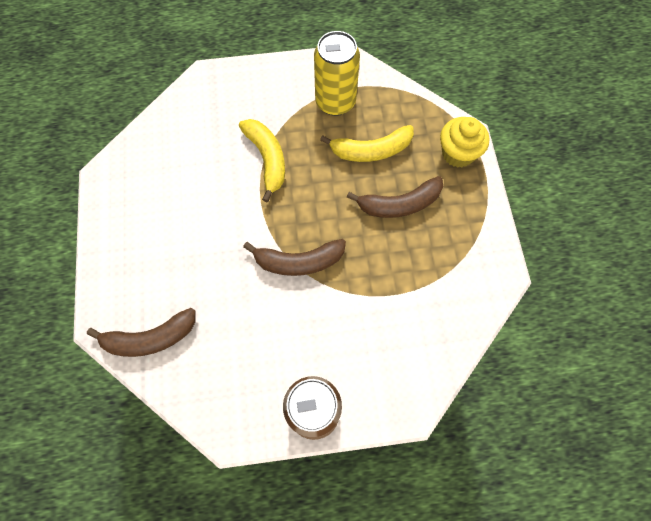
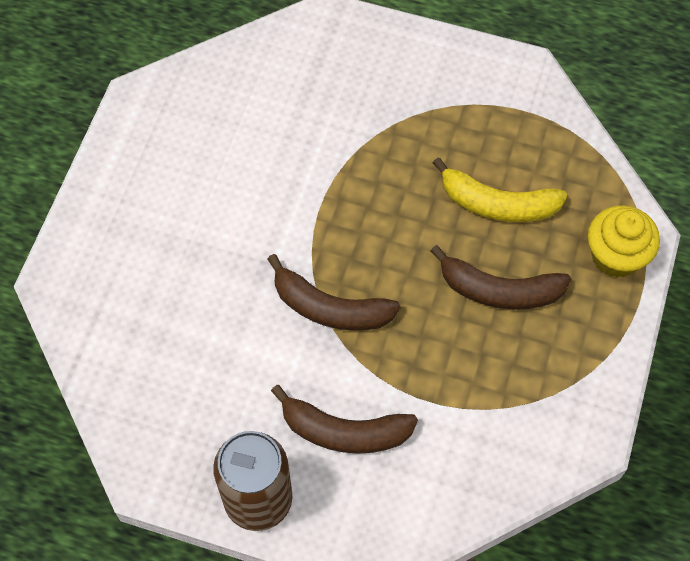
camera: 25 degrees right, 5 degrees down
(150, 338) = (104, 322): brown banana -> brown banana (344, 431)
(267, 159) = (353, 160): yellow banana -> none
(335, 102) = (481, 119): yellow can -> none

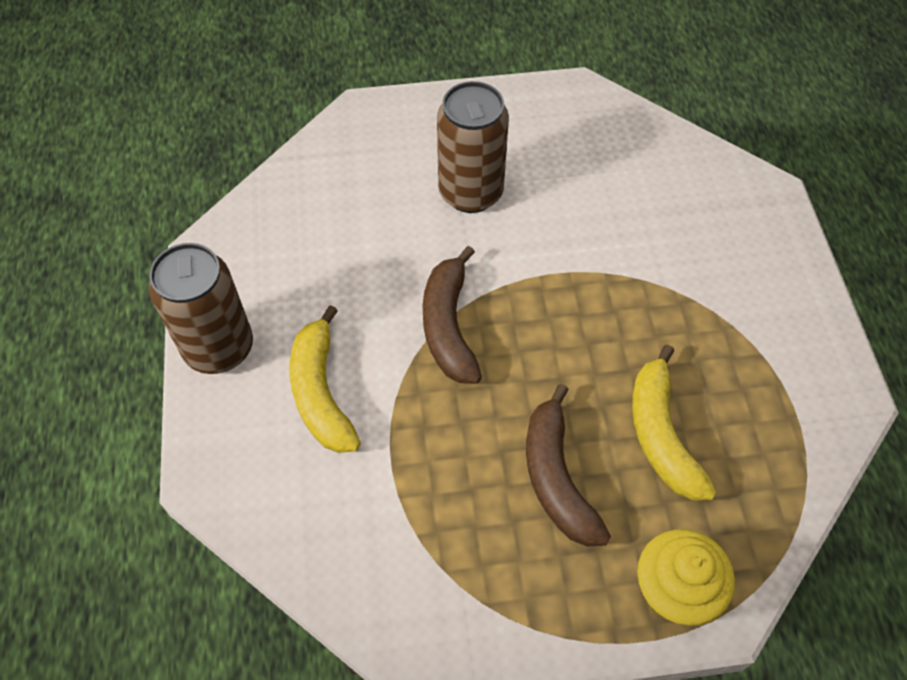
camera: 65 degrees right, 5 degrees down
(203, 232) = (470, 192): none -> brown can
(344, 431) = (321, 392): brown banana -> yellow banana

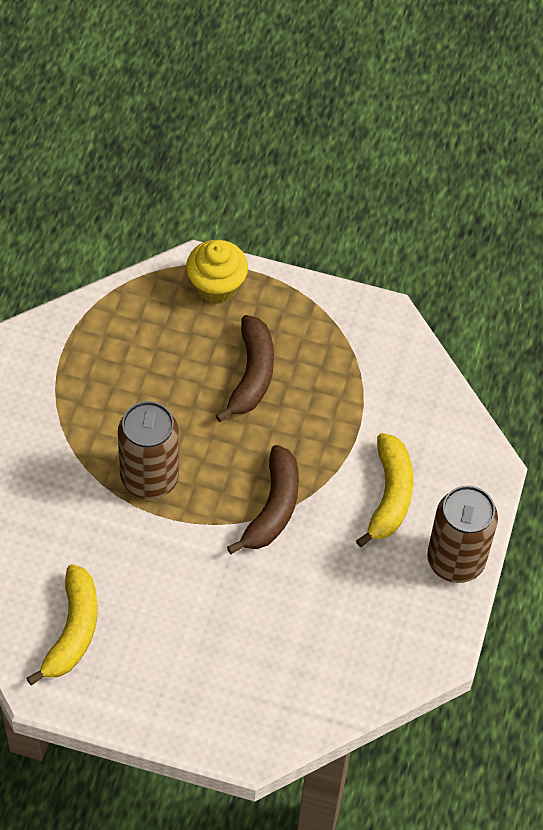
camera: 160 degrees left, 0 degrees up
(470, 192) = (196, 618): brown can -> brown can (149, 478)
(661, 434) = (164, 373): yellow banana -> yellow banana (72, 631)

